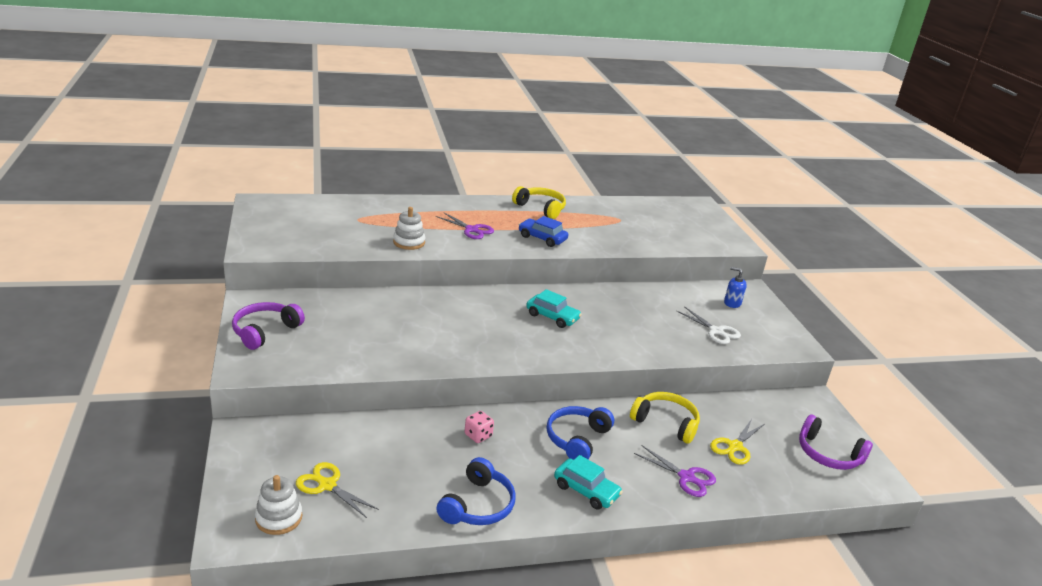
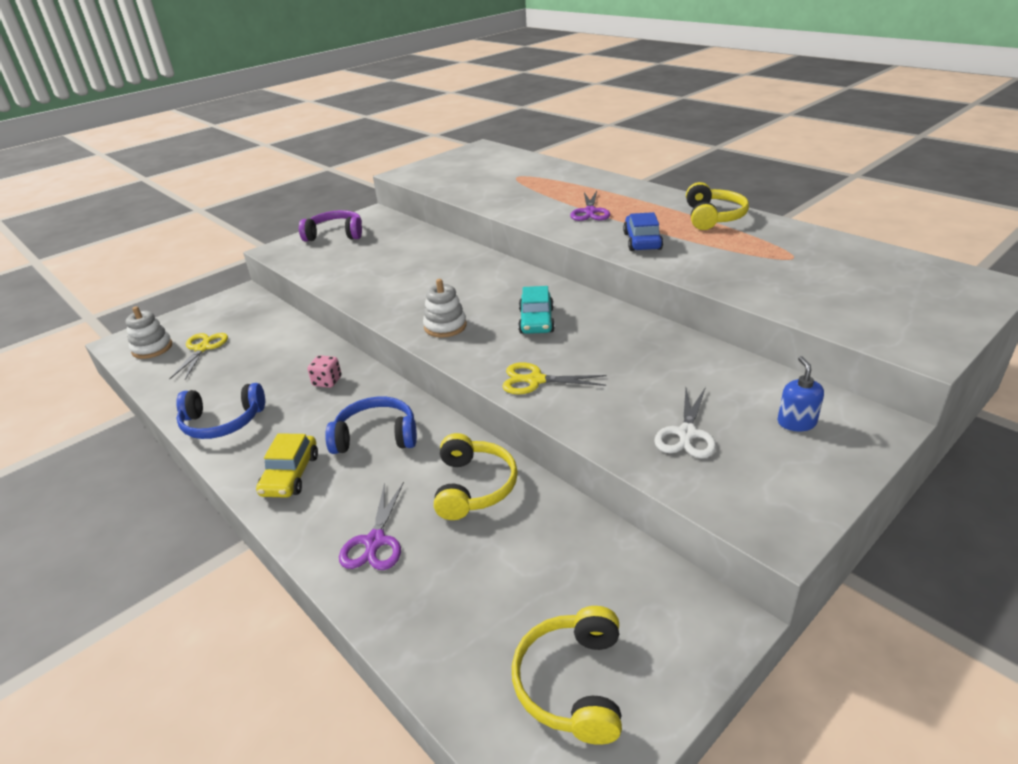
camera: 65 degrees right, 5 degrees up
(409, 242) = (512, 203): white stacking toy -> white stacking toy (445, 326)
(586, 490) = (290, 475): turquoise car -> yellow car
(735, 447) = (484, 565): yellow scissors -> yellow scissors (535, 380)
(828, 454) = (572, 683): purple headphones -> yellow headphones

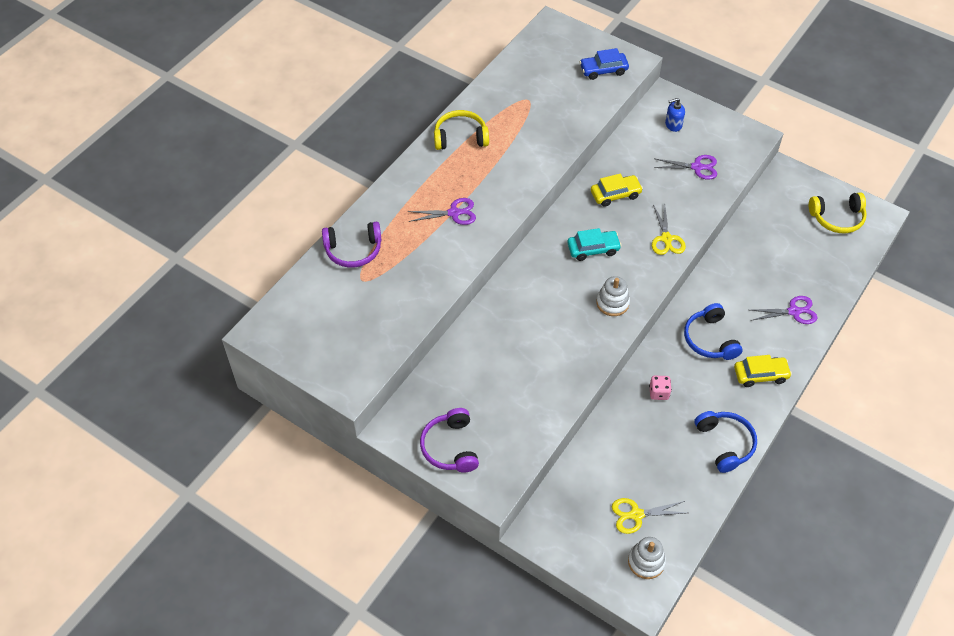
camera: 105 degrees left, 20 degrees up
(474, 486) = (737, 276): yellow headphones -> none
(554, 173) = (353, 250): none -> purple headphones
(632, 347) = (615, 194): none -> yellow car
(642, 241) = (511, 176): blue car -> blue car (603, 70)
(686, 434) = (697, 167): white scissors -> purple scissors

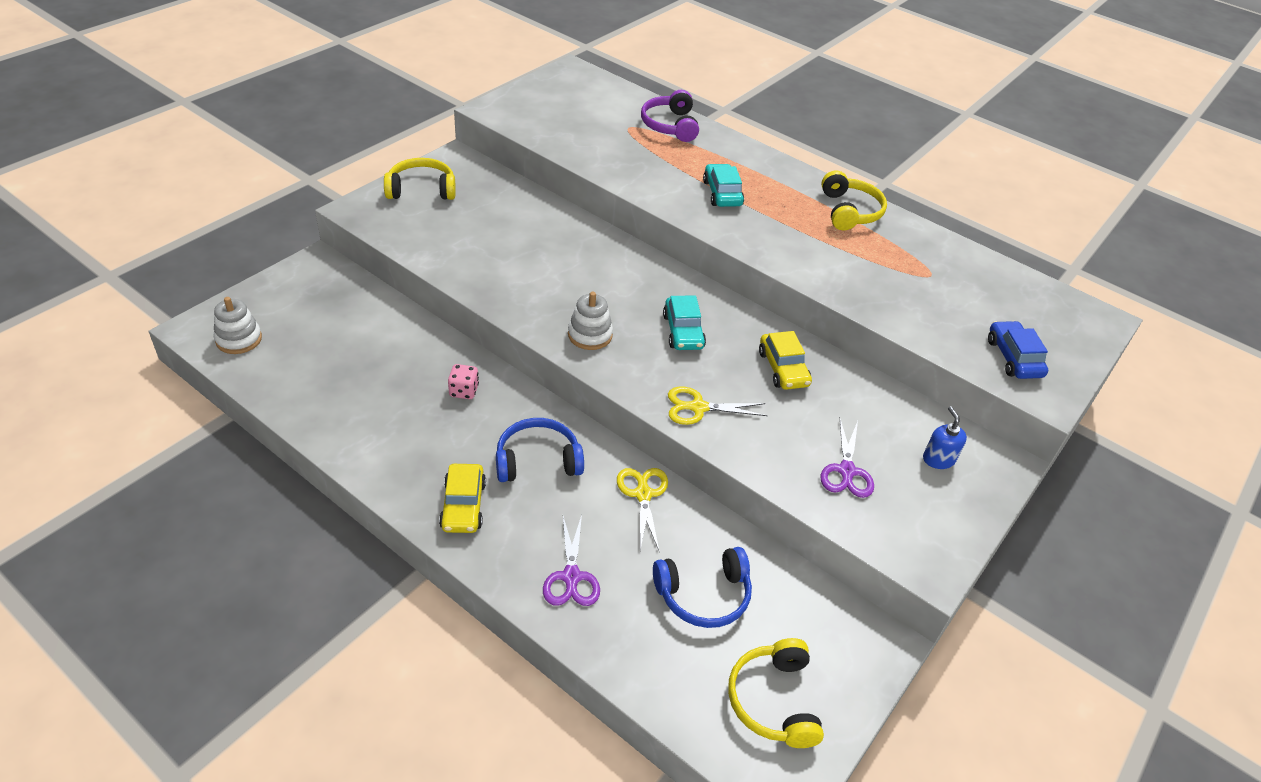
camera: 90 degrees right, 10 degrees down
(450, 447) = (421, 189): purple headphones -> yellow headphones
(454, 213) = (722, 193): purple scissors -> turquoise car
(636, 515) = (301, 341): yellow scissors -> yellow scissors (643, 494)
(725, 443) = (365, 442): blue headphones -> blue headphones (704, 595)

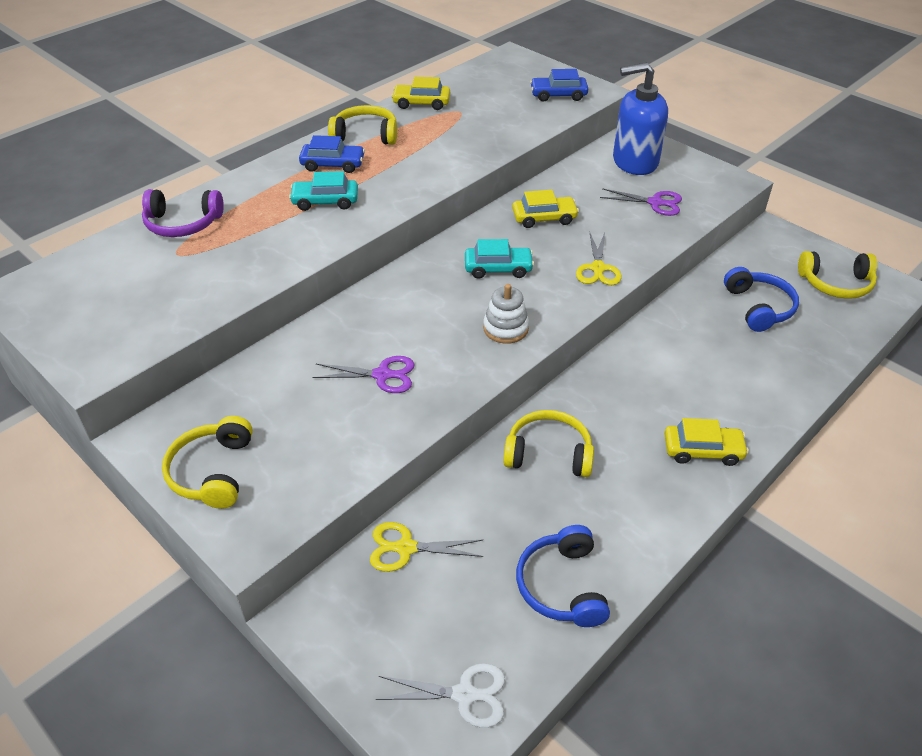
camera: 80 degrees left, 0 degrees up
(239, 339) = (464, 694): white stacking toy -> white scissors
(464, 391) = (548, 453): pink dice -> yellow headphones
(537, 460) = (637, 397): blue headphones -> blue headphones (561, 586)
(571, 577) = (763, 379): purple scissors -> purple scissors (382, 375)
(643, 494) = (665, 332): yellow scissors -> yellow scissors (406, 548)
(786, 194) = (333, 164): none -> blue car
(934, 247) = (421, 103): none -> yellow car
(938, 459) = (634, 162): blue soap dispenser -> blue soap dispenser, size x2.24

